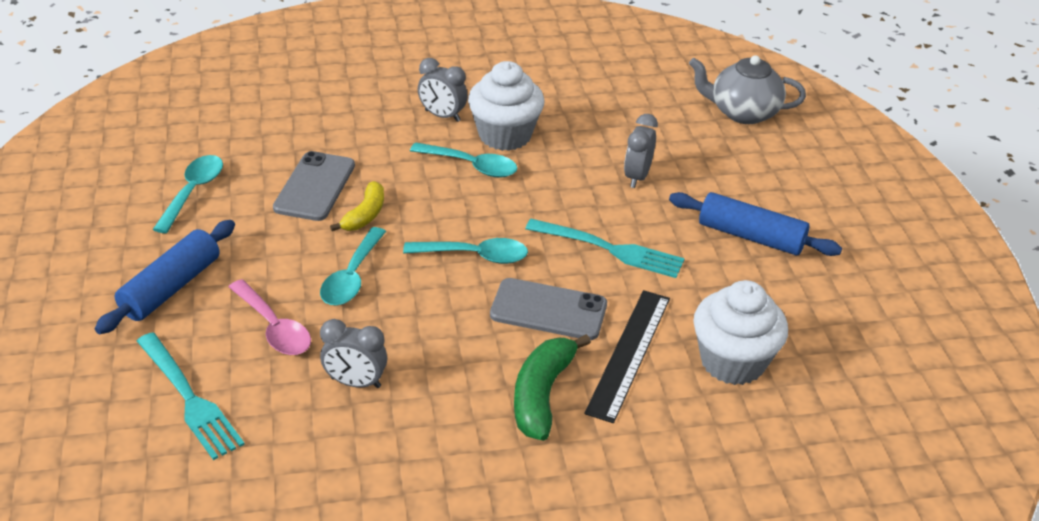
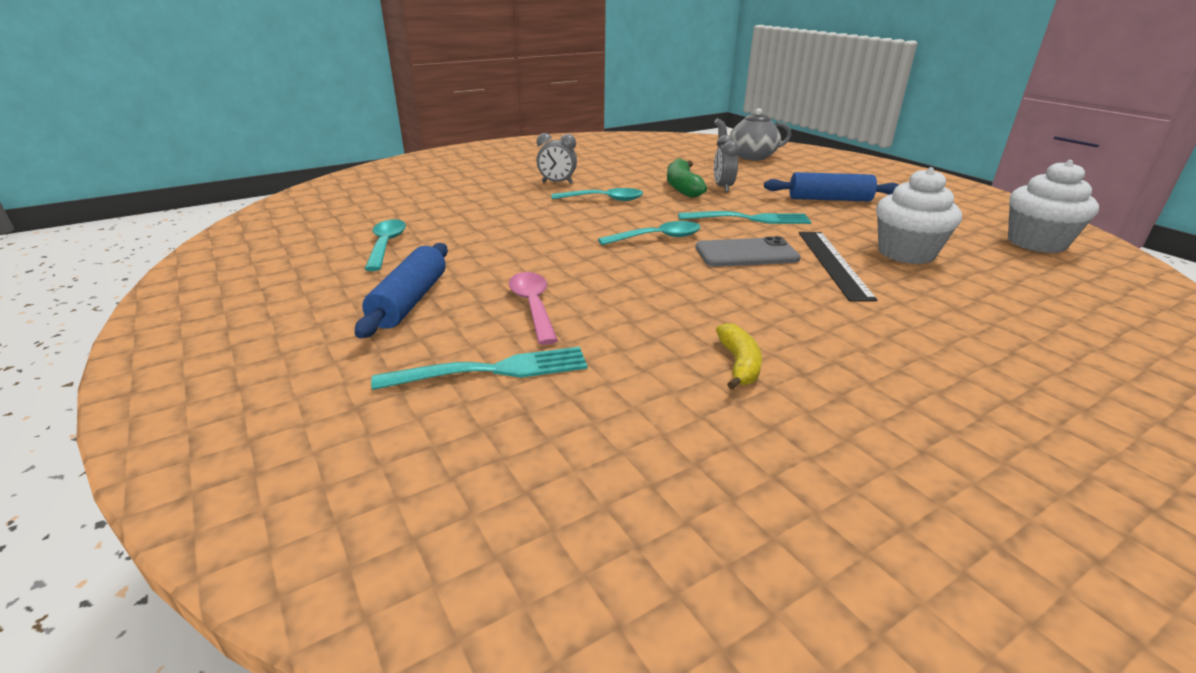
camera: 20 degrees left, 10 degrees down
(189, 398) = (491, 370): turquoise fork -> turquoise fork turned 45 degrees counterclockwise
(274, 328) = (533, 306): pink spoon -> pink spoon turned 135 degrees counterclockwise
(315, 187) = (492, 226): grey phone -> none
(352, 277) = (572, 265): turquoise spoon -> none
(355, 382) = (643, 324): grey clock -> none
(365, 215) = (548, 233): yellow banana -> yellow banana (739, 364)
(505, 135) = (611, 184): white cupcake -> white cupcake (1036, 243)
(542, 395) = (803, 297): green banana -> green banana (682, 187)

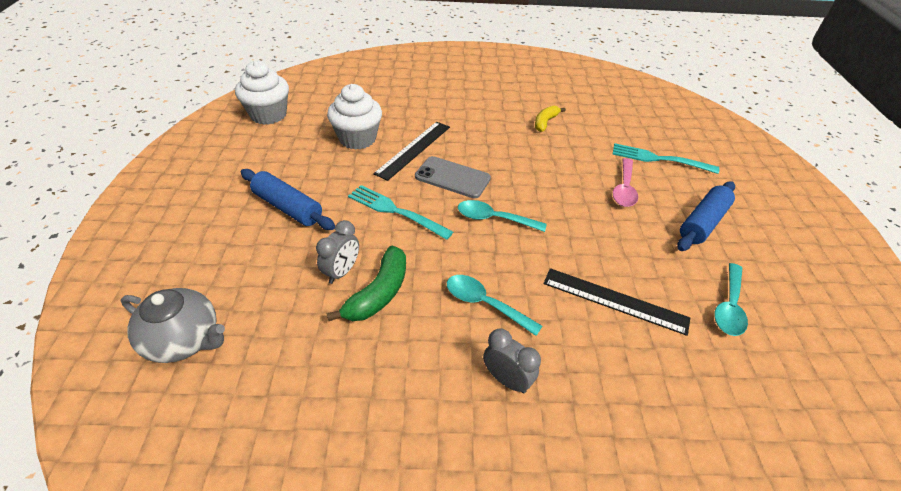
camera: 150 degrees left, 15 degrees up
(500, 223) = (614, 300): none -> black ruler

